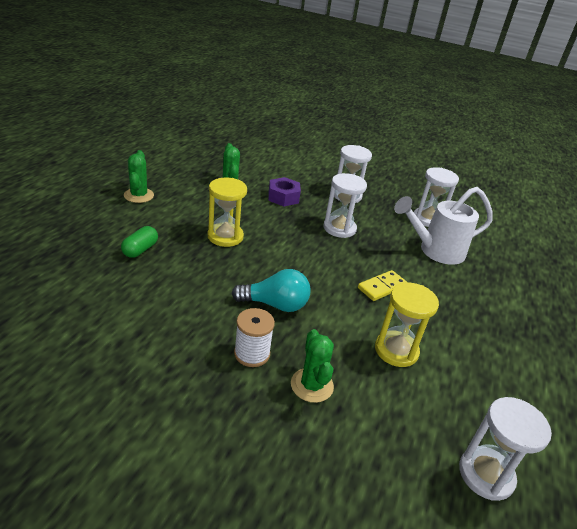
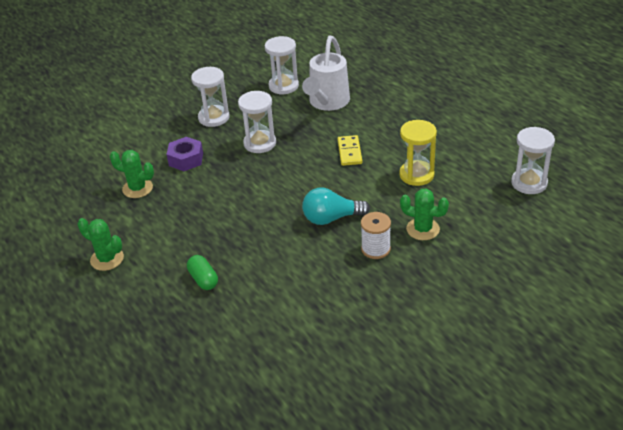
camera: 50 degrees left, 5 degrees up
(225, 236) = (222, 218): yellow hourglass -> none
(275, 304) = (331, 218): turquoise light bulb -> turquoise light bulb turned 135 degrees counterclockwise

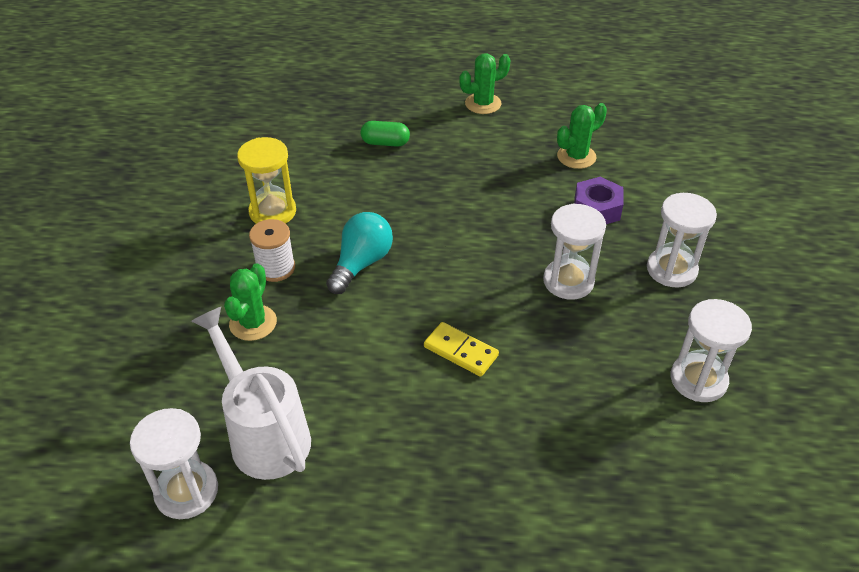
camera: 125 degrees right, 5 degrees up
(327, 103) = (604, 401): white watering can -> white watering can (264, 434)
(416, 175) = (343, 385): yellow hourglass -> yellow hourglass (272, 212)
(423, 229) = (253, 323): green cactus -> green cactus turned 45 degrees counterclockwise

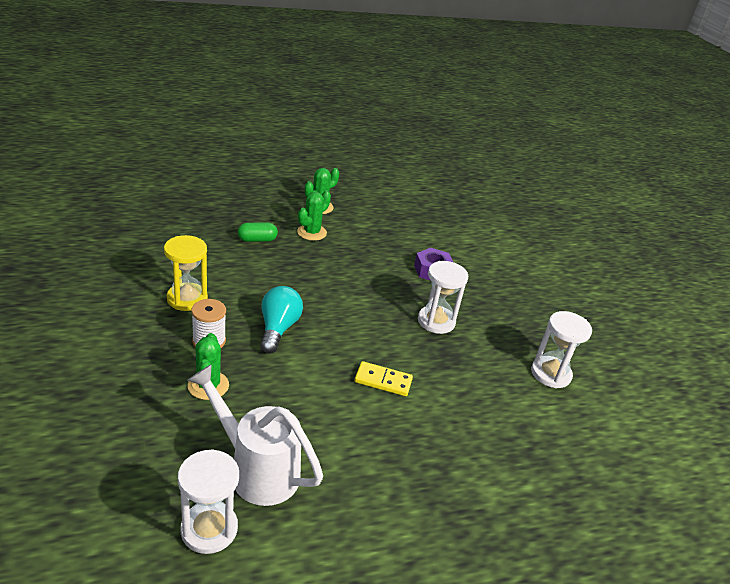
camera: 25 degrees left, 10 degrees down
(576, 157) = (402, 237): green cactus -> green cactus (312, 232)
(671, 269) = (500, 305): white hourglass -> none

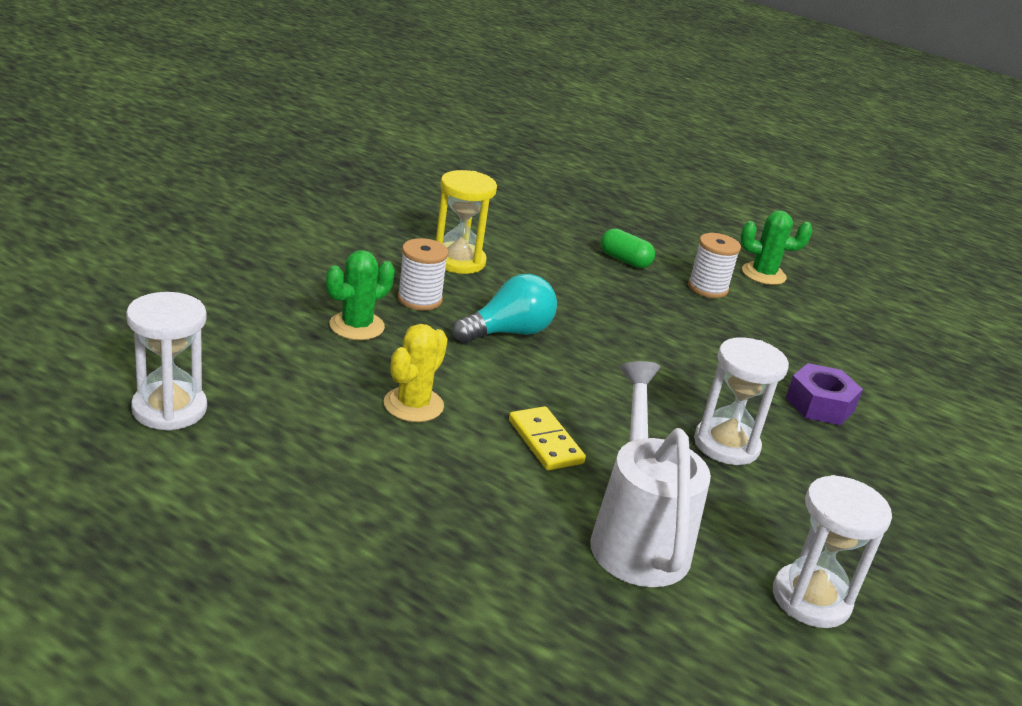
camera: 50 degrees right, 5 degrees down
(257, 470) = (282, 406): white watering can -> white watering can (637, 537)
(308, 411) = (413, 405): none -> yellow cactus
(312, 232) = (707, 288): green cactus -> white spool

